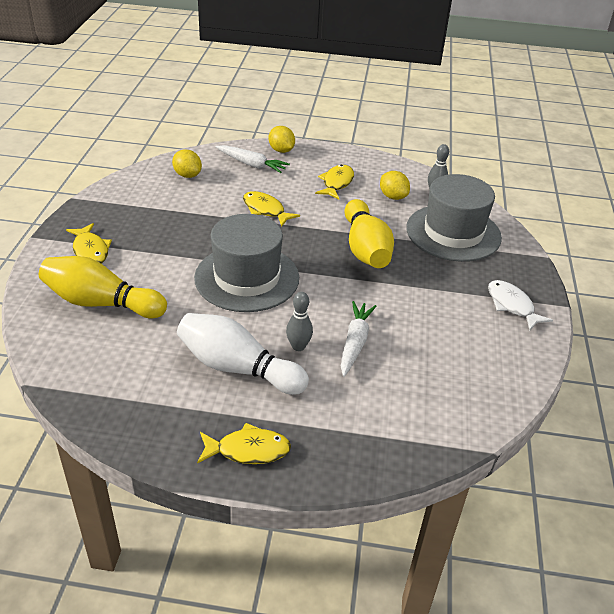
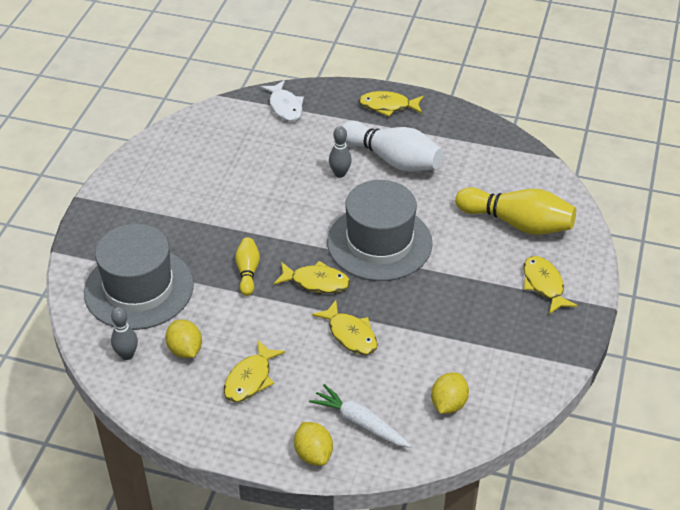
camera: 170 degrees left, 5 degrees up
(187, 175) = (448, 404): yellow lemon -> yellow lemon turned 60 degrees clockwise
(301, 244) = (316, 282): none -> yellow fish
(355, 342) = (290, 174): white carrot -> none
(365, 249) = (248, 272): yellow bowling pin -> yellow bowling pin, size x0.52
(512, 305) = (130, 199): white fish -> white fish (285, 107)

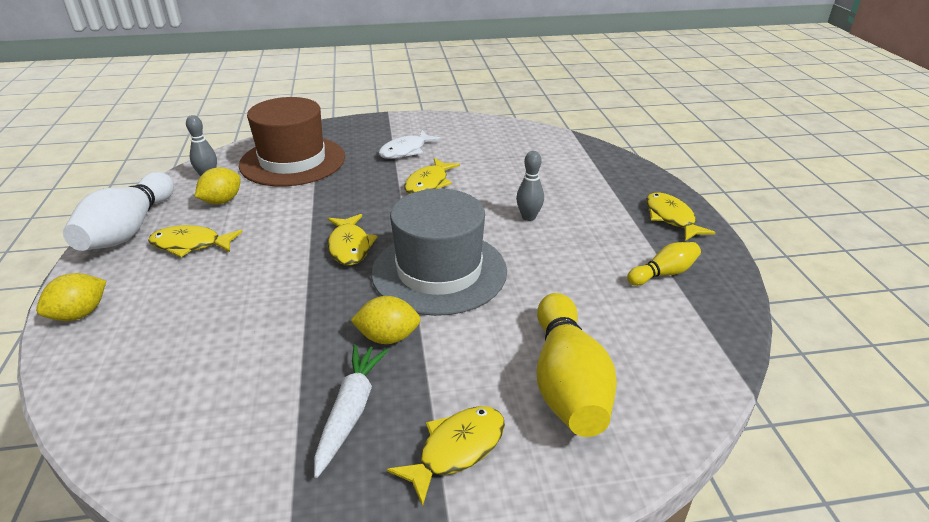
camera: 65 degrees right, 10 degrees down
(139, 288) = (293, 161): grey hat -> brown hat
(248, 272) = (343, 204): yellow bowling pin -> yellow bowling pin (663, 273)
(285, 107) = (594, 162): white fish -> white fish (406, 151)
(350, 334) = (276, 290): yellow fish -> yellow fish (429, 183)
(360, 423) = (131, 335): white carrot -> white carrot (350, 411)
(393, 160) = (586, 244): white bowling pin -> white bowling pin (129, 230)
(448, 404) = (173, 406): yellow lemon -> yellow lemon (388, 337)

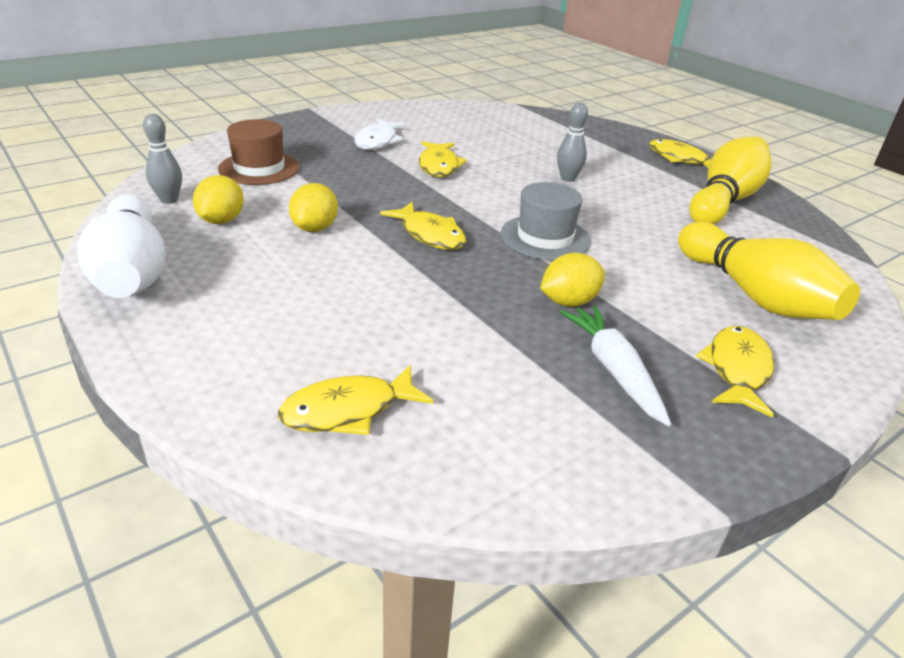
camera: 30 degrees left, 0 degrees up
(80, 314) = (185, 372): yellow lemon -> yellow lemon (315, 228)
(190, 245) = (240, 270): yellow fish -> yellow fish (348, 410)
(293, 161) = (259, 168): brown hat -> brown hat, size x0.61
(439, 271) = (545, 237): grey hat -> grey hat, size x0.61
(663, 273) = (724, 200): yellow bowling pin -> yellow bowling pin, size x1.92

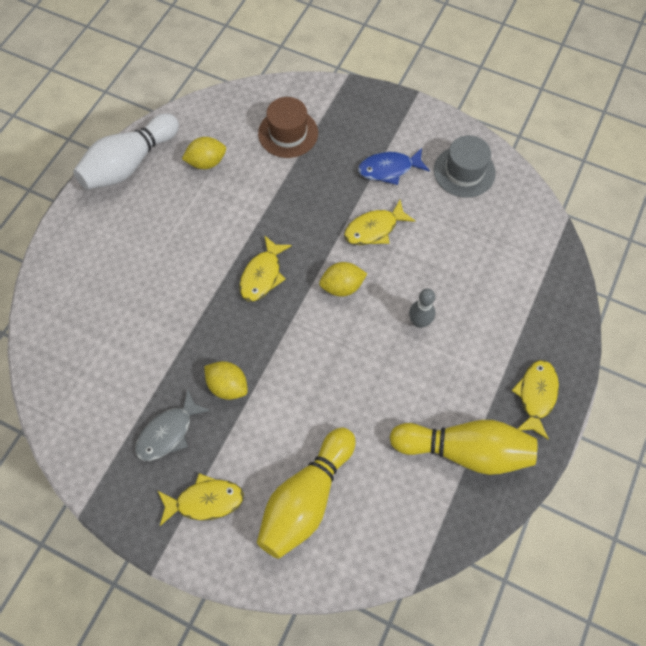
camera: 65 degrees right, 30 degrees up
(169, 200) = (213, 121): grey bowling pin -> none
(315, 228) = (229, 212): yellow lemon -> yellow lemon (342, 286)
(348, 410) = (72, 324): yellow fish -> none
(378, 141) = (389, 169): white fish -> blue fish
(545, 237) = (305, 342): grey hat -> grey hat (464, 171)
(613, 370) = (168, 432): white carrot -> grey fish

